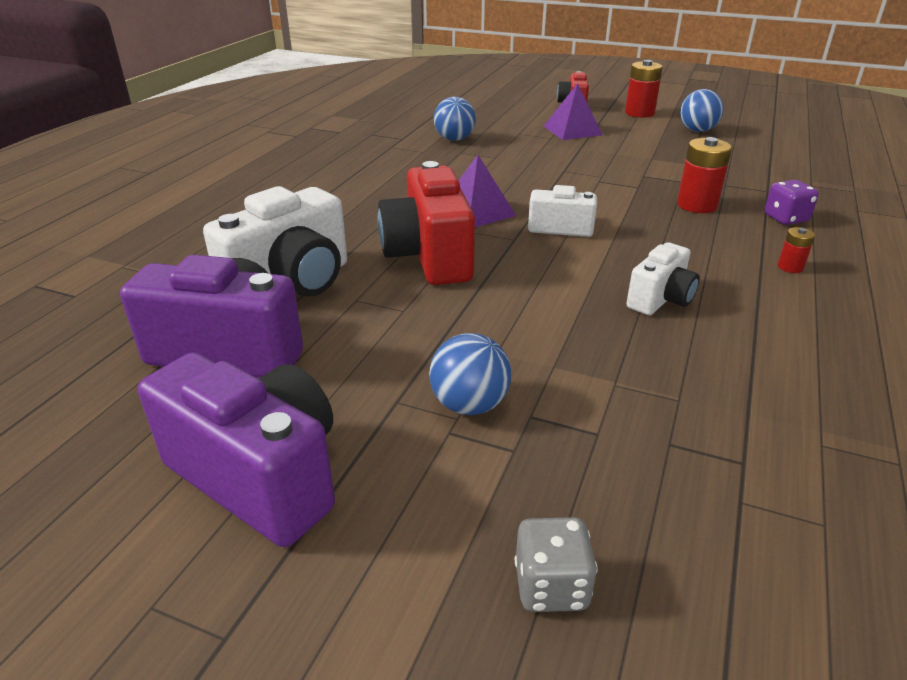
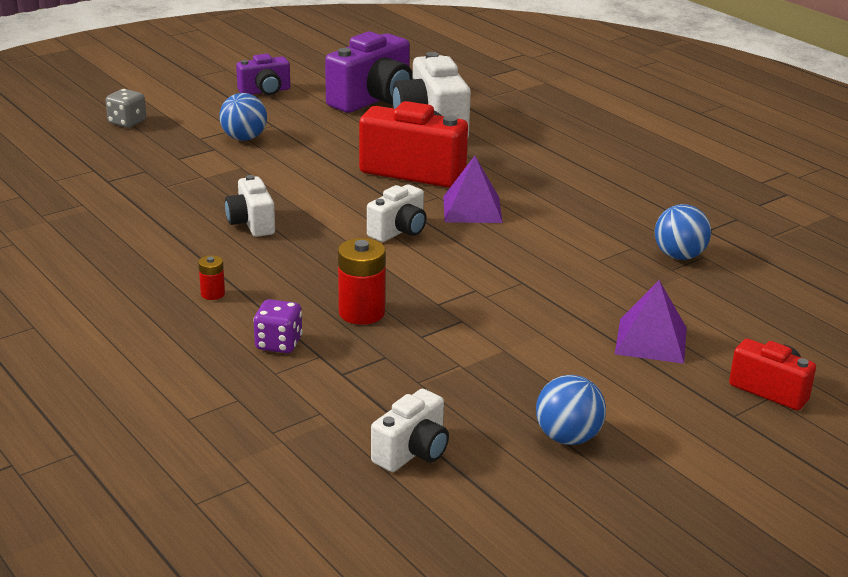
camera: 120 degrees right, 5 degrees down
(260, 476) = (265, 91): purple camera -> purple camera, size x0.56
(639, 113) = (687, 429): red battery -> none
(784, 156) = (413, 452): none -> white camera

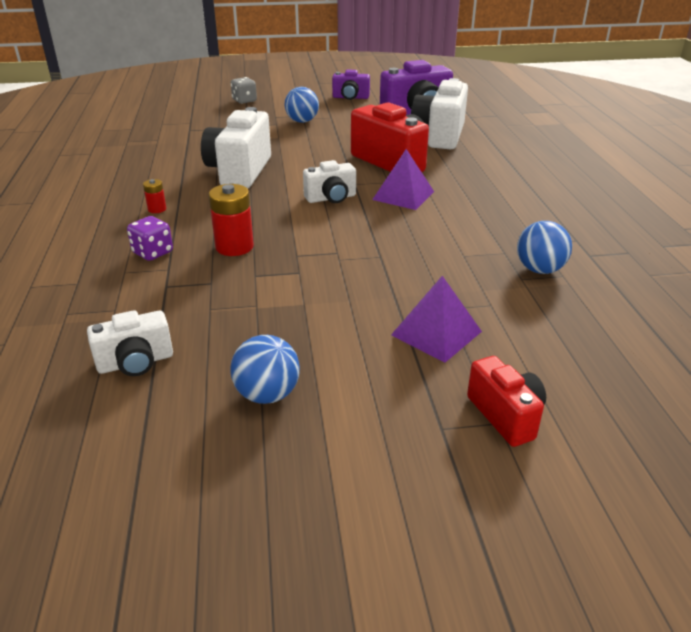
camera: 30 degrees right, 5 degrees up
(251, 223) = (239, 171): white camera -> white camera, size x1.78

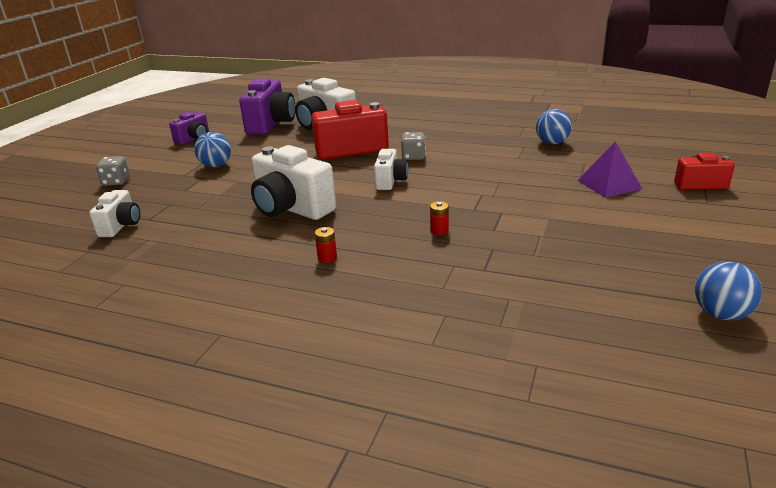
camera: 60 degrees left, 5 degrees down
(136, 362) = (599, 295): white camera -> white camera (121, 226)
(153, 253) = (417, 269): purple dice -> none
(234, 247) = (439, 231): red battery -> red battery, size x0.53
(267, 394) = (659, 248): blue ball -> blue ball (721, 314)
(403, 195) = (413, 157): purple pyramid -> grey dice

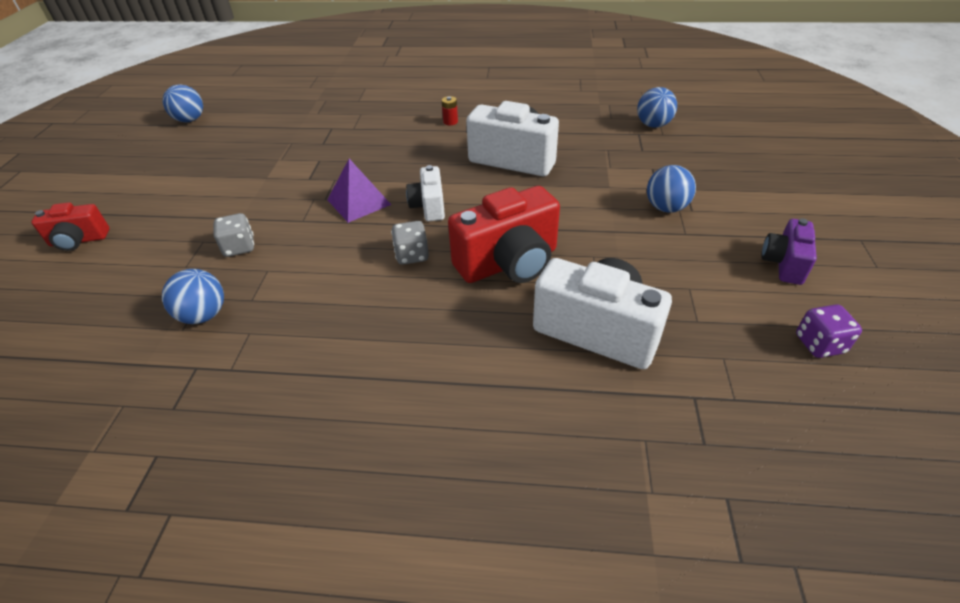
camera: 165 degrees right, 15 degrees up
(116, 182) = (748, 169): grey dice -> grey dice (239, 247)
(121, 226) = (653, 125): white camera -> blue ball
(229, 118) = (819, 344): none -> purple dice
(271, 124) = (705, 326): purple camera -> none
(439, 231) = (366, 153): red battery -> none
(609, 184) = (179, 229): purple pyramid -> purple pyramid (359, 202)

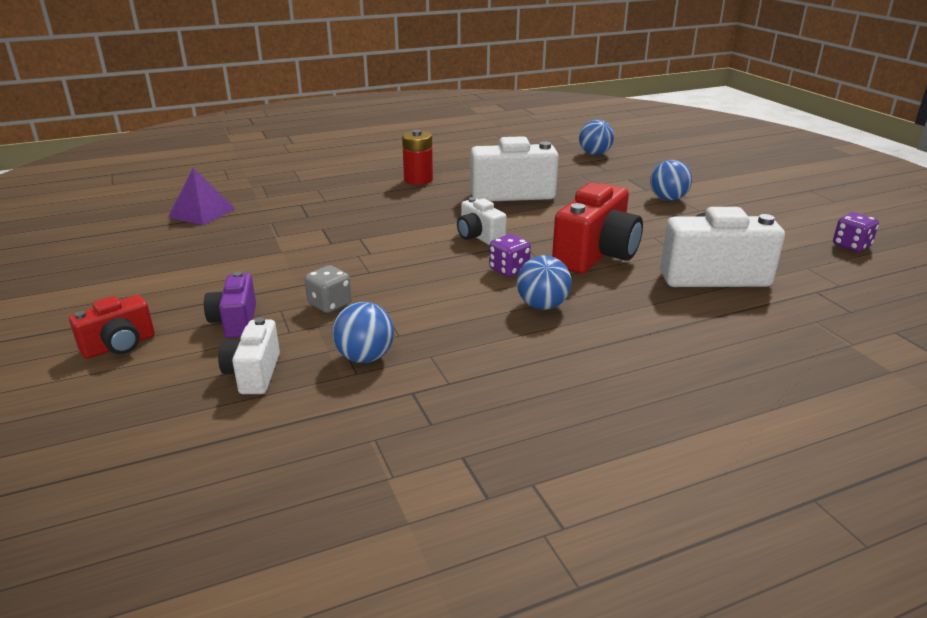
camera: 30 degrees left, 15 degrees down
(121, 301) = (254, 374): none -> white camera
(190, 120) = (114, 227): blue ball -> blue ball (542, 306)
(359, 202) = (408, 248): purple pyramid -> purple pyramid (202, 212)
(412, 255) = (509, 270): grey dice -> purple dice
(450, 122) = (418, 180): red battery -> red battery, size x1.89
(783, 263) = (781, 212): purple camera -> purple camera (235, 322)

